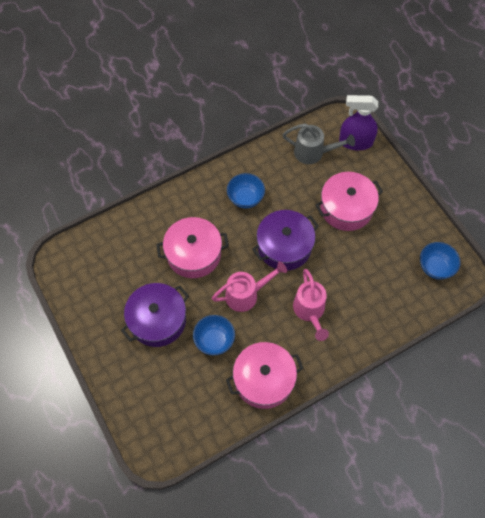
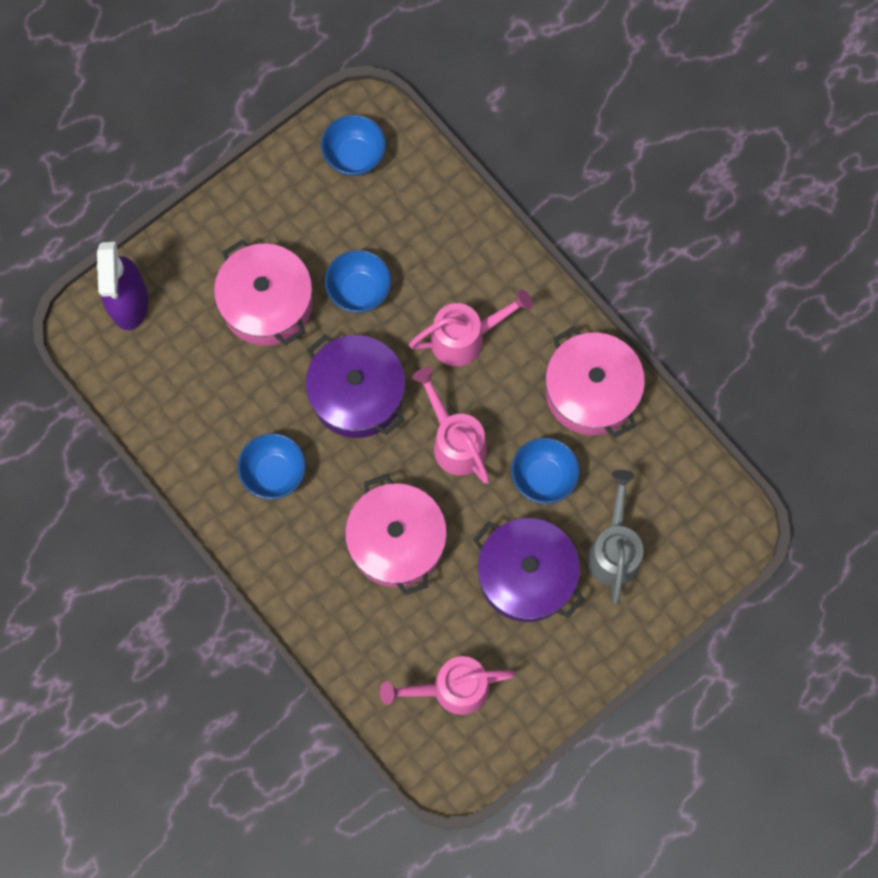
camera: 100 degrees left, 10 degrees up
(103, 269) = (452, 688): none -> pink watering can
(313, 153) = (162, 371): grey watering can -> grey watering can (614, 550)
(347, 257) = (359, 291): none -> blue bowl

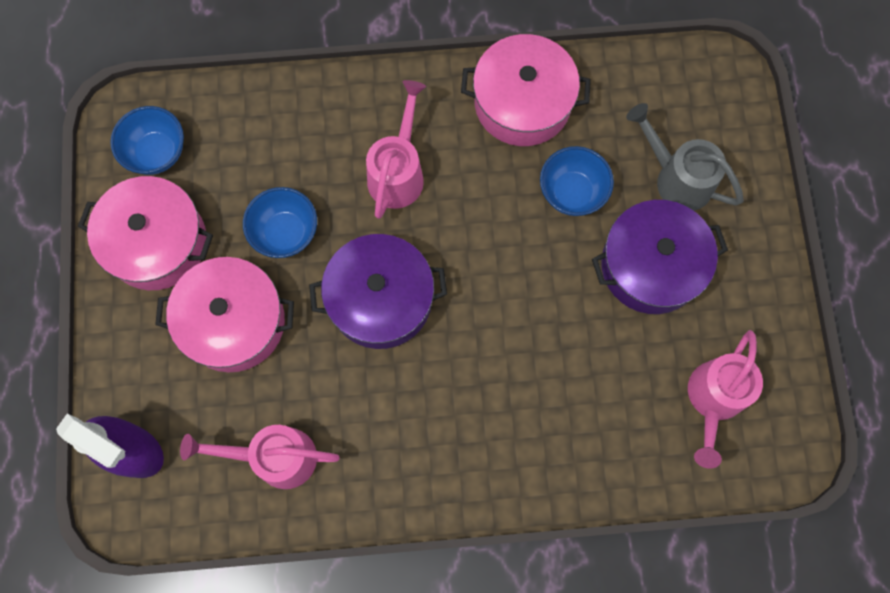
camera: 55 degrees left, 0 degrees up
(274, 473) = (401, 424): blue bowl -> none
(397, 541) = (543, 356): pink pot -> pink pot (157, 242)
(455, 441) = (486, 244): pink watering can -> pink watering can (275, 457)

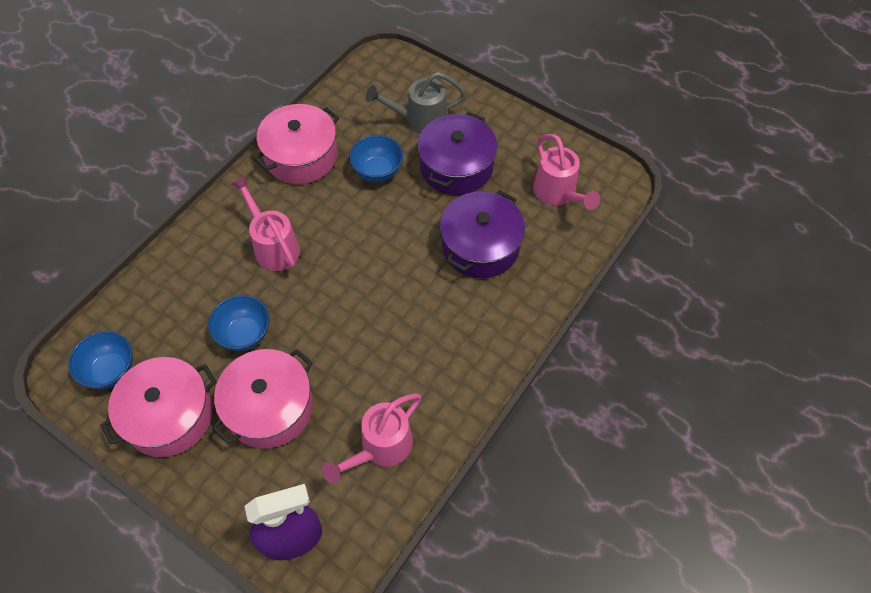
camera: 50 degrees left, 15 degrees down
(380, 299) = (340, 312): purple pot -> purple pot (480, 246)

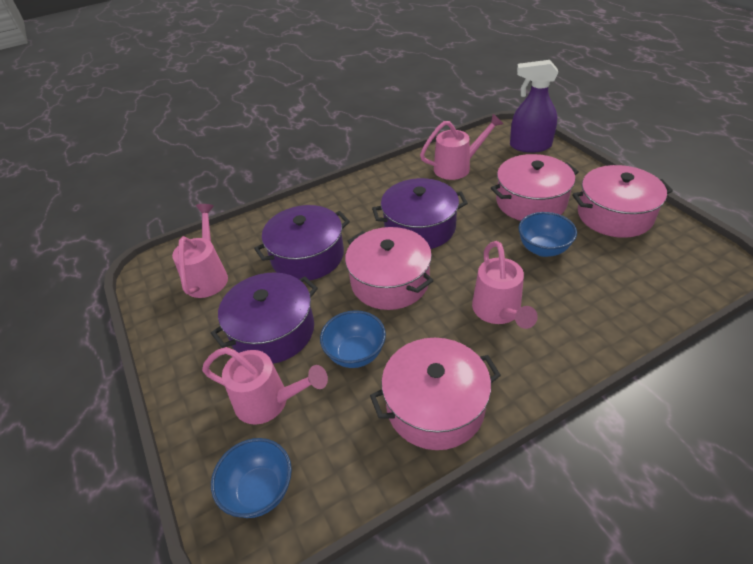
camera: 150 degrees left, 15 degrees down
(110, 370) = (673, 254): blue bowl -> blue bowl (260, 491)
(383, 244) = (390, 281): none -> pink pot
(384, 322) = (420, 227): none -> purple pot
(420, 120) = (269, 402): grey watering can -> pink watering can

